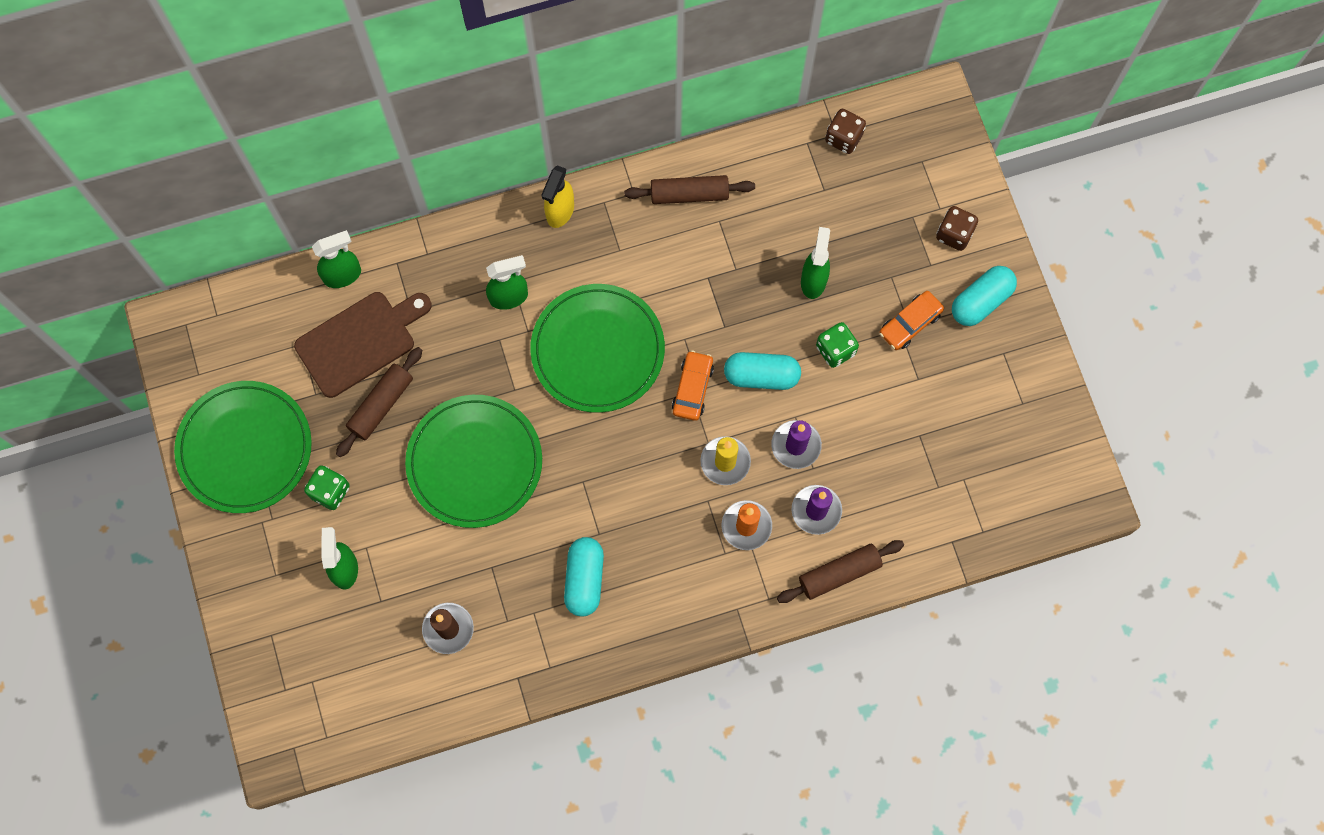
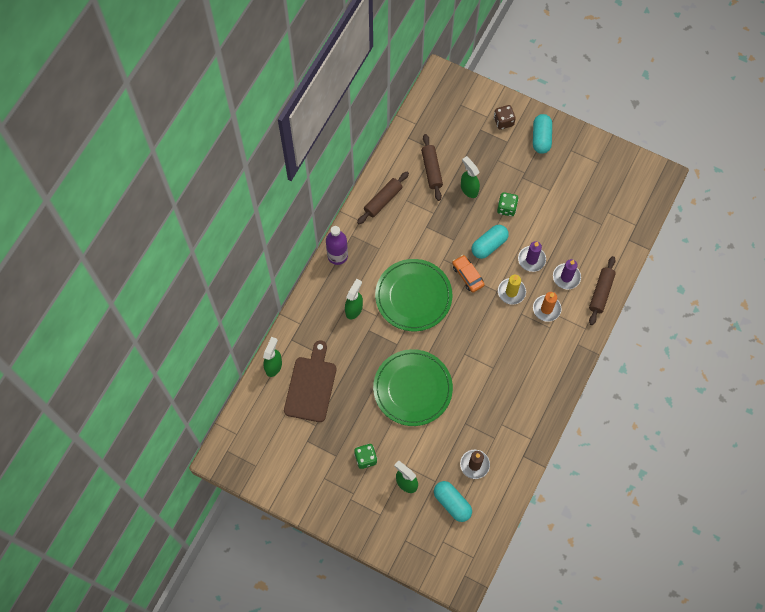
camera: 45 degrees left, 5 degrees down
(245, 448) = (310, 476): green plate -> none
(381, 405) = (348, 403): brown rolling pin -> brown rolling pin (431, 170)
(560, 212) = (337, 256): yellow spray bottle -> purple bottle
(584, 579) = (507, 391): turquoise capsule -> turquoise capsule (452, 503)
(843, 138) = (420, 123): brown dice -> none
(910, 323) = (523, 171): orange car -> none

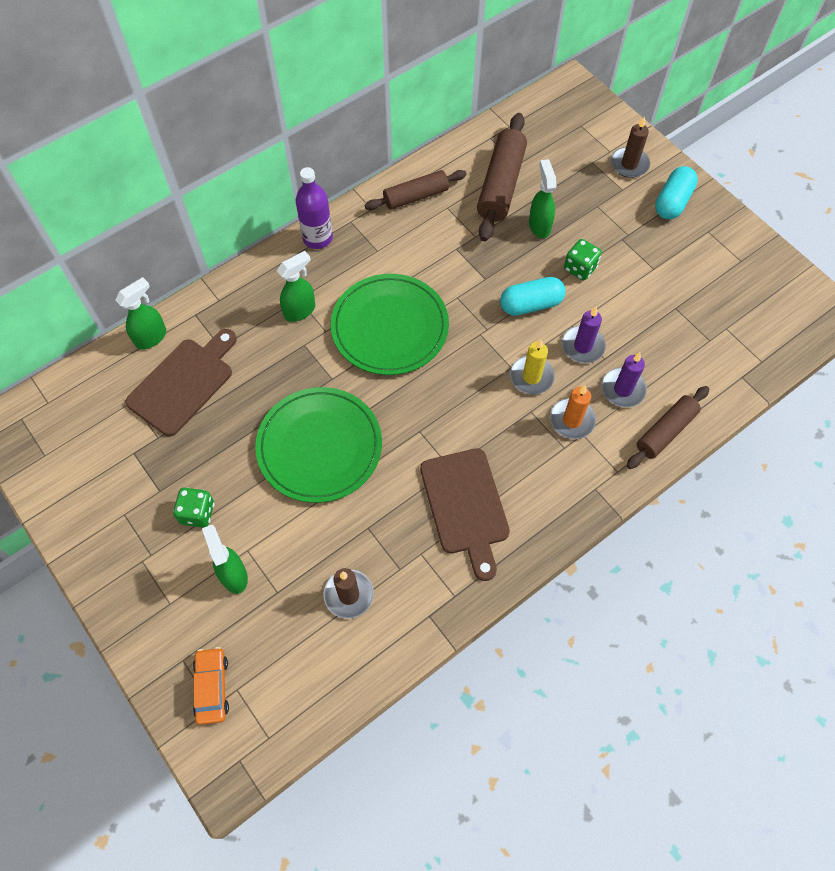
camera: 25 degrees right, 5 degrees down
(431, 170) = (501, 185): brown rolling pin -> brown rolling pin, size x1.51
(452, 503) = (283, 637): turquoise capsule -> none
(467, 275) = (480, 331): orange car -> orange car (212, 687)
(503, 121) = (629, 164): brown dice -> brown candle
(512, 386) = (465, 506): none -> brown cutting board

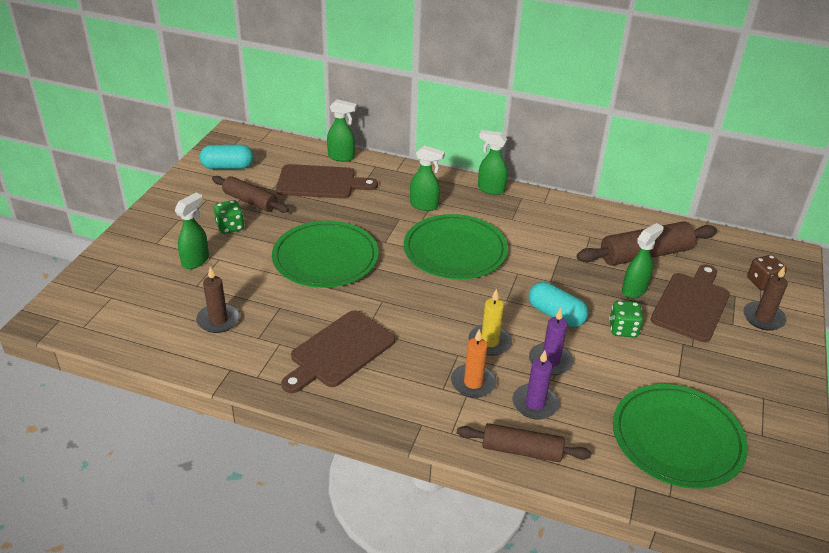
camera: 55 degrees right, 25 degrees down
(212, 687) = (106, 285): orange car -> none
(317, 238) = (490, 189): purple bottle -> green spray bottle
(416, 196) = (580, 218): brown rolling pin -> brown rolling pin (250, 201)
(583, 199) = (692, 304): none -> brown cutting board
(590, 132) = (762, 282): none -> brown dice
(672, 202) = (762, 361): turquoise capsule -> turquoise capsule (228, 167)
(714, 317) = (677, 439): none -> green plate

